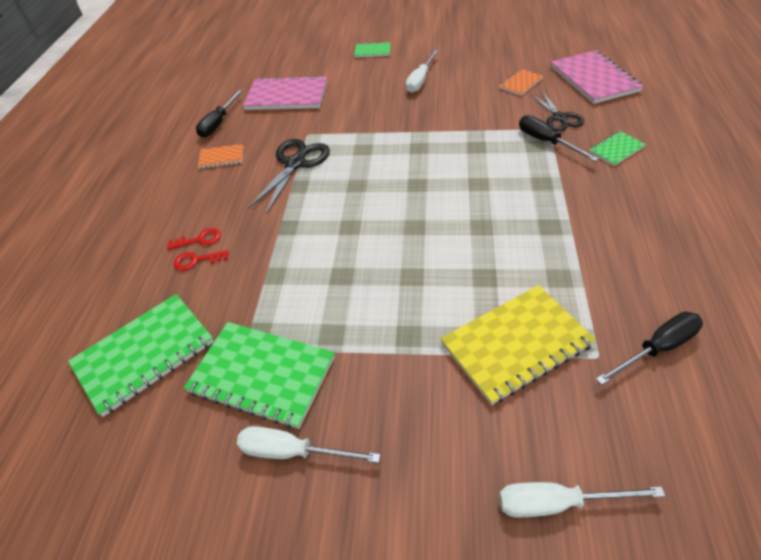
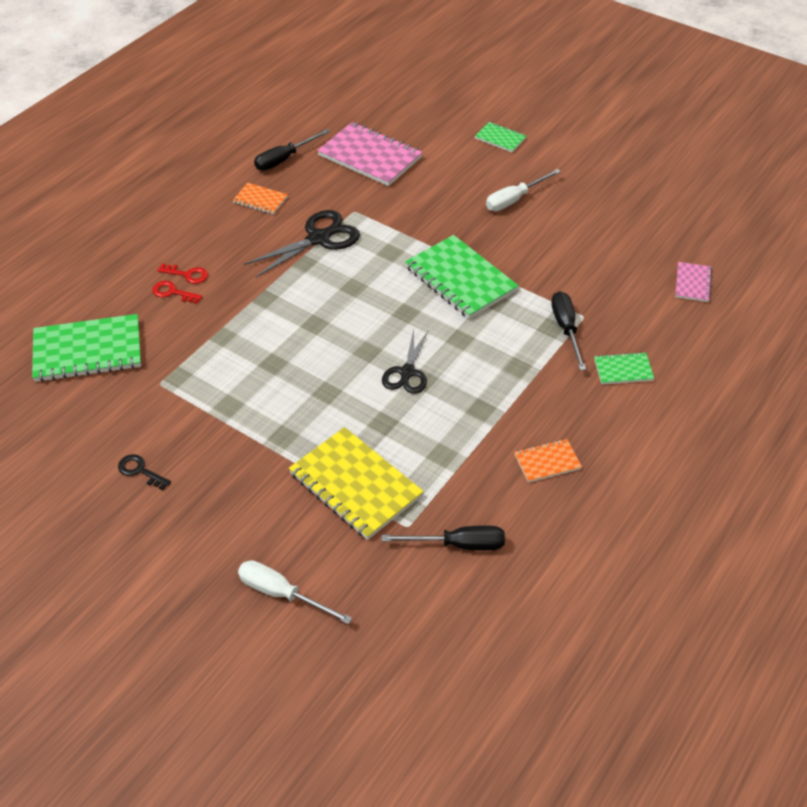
camera: 25 degrees right, 0 degrees up
(262, 375) = (157, 409): green notebook -> green notebook (460, 279)
(293, 451) = (140, 471): white screwdriver -> black key
(515, 344) = (355, 485): yellow notebook -> yellow notebook turned 45 degrees clockwise
(520, 83) = (611, 252): orange notebook -> orange notebook (547, 462)
(559, 118) = (607, 309): black scissors -> black scissors (407, 372)
(593, 79) = (692, 283): pink notebook -> pink notebook, size x0.50

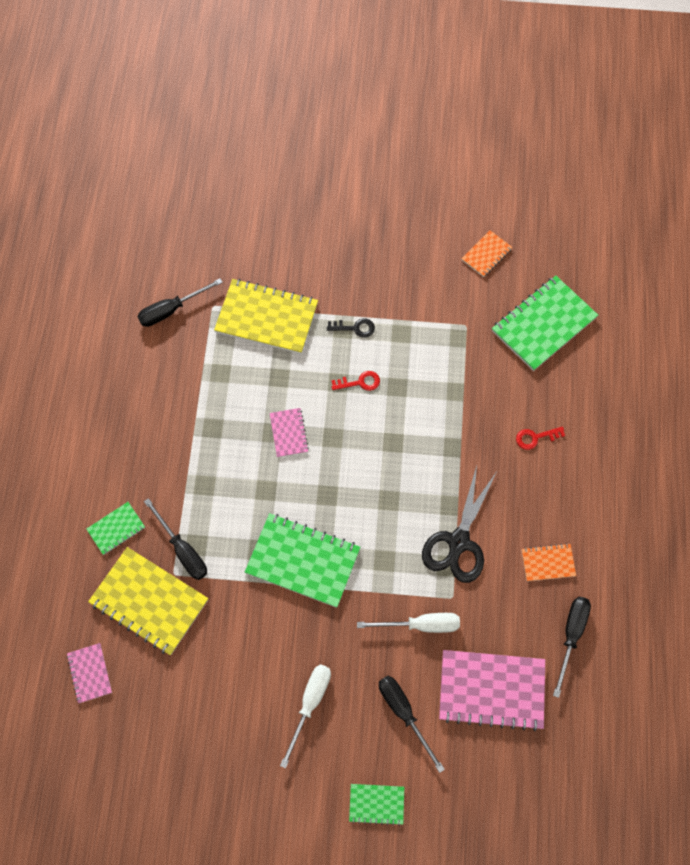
camera: 150 degrees right, 20 degrees up
(140, 471) = (419, 254): black key -> black key (355, 328)
(172, 292) = (531, 412): red key -> red key (360, 382)
(282, 594) = (264, 223): white screwdriver -> white screwdriver (420, 625)
(407, 372) = (288, 433): black scissors -> pink notebook
(445, 169) = (404, 713): none -> black screwdriver
(547, 462) = (140, 406): orange notebook -> orange notebook (486, 254)
(616, 307) = (149, 601): none -> yellow notebook

